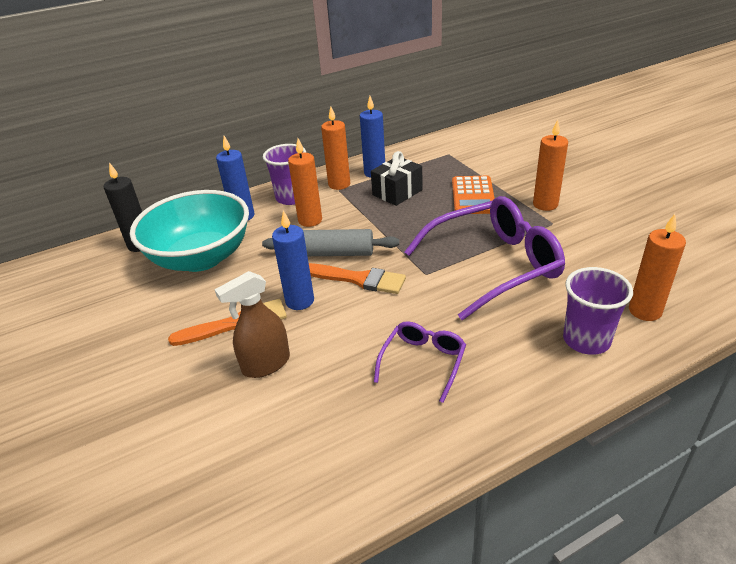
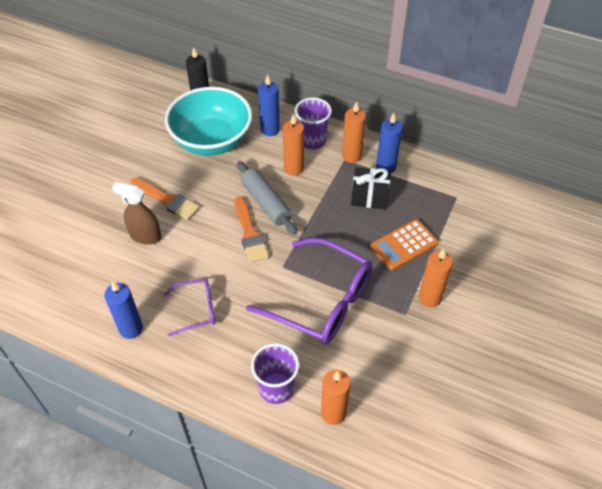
camera: 50 degrees right, 15 degrees up
(300, 301) = (207, 217): blue candle -> blue candle (131, 328)

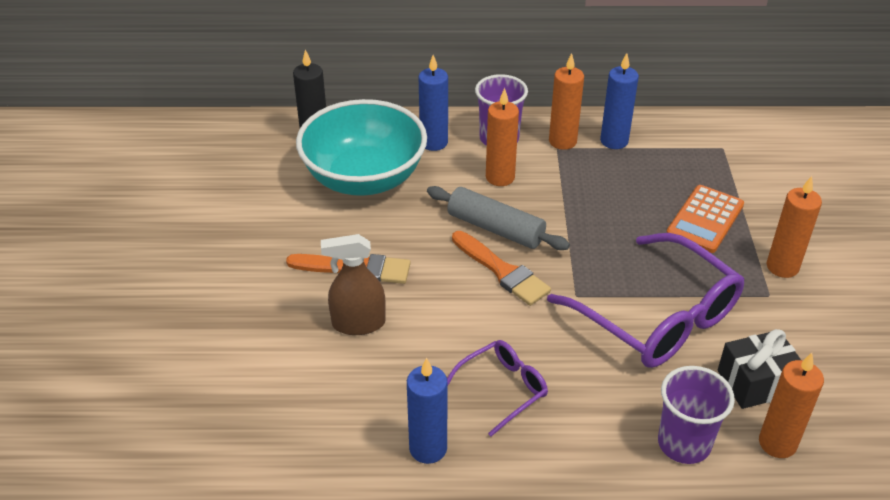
camera: 25 degrees left, 10 degrees down
(322, 301) = (657, 317): purple glasses -> purple glasses turned 45 degrees clockwise
(369, 196) = (620, 179): black gift -> black gift (756, 382)

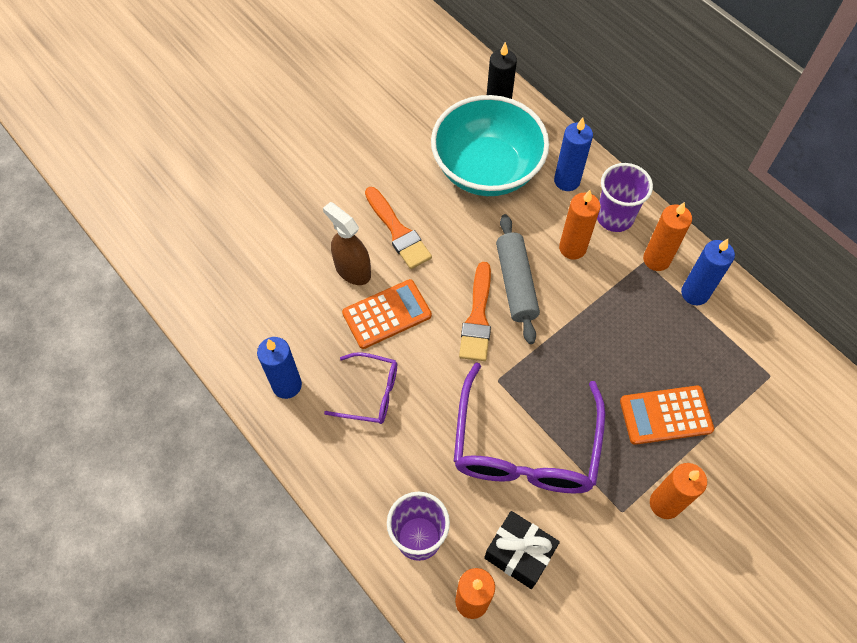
camera: 50 degrees right, 20 degrees up
(432, 328) = (387, 314): none -> orange calculator

